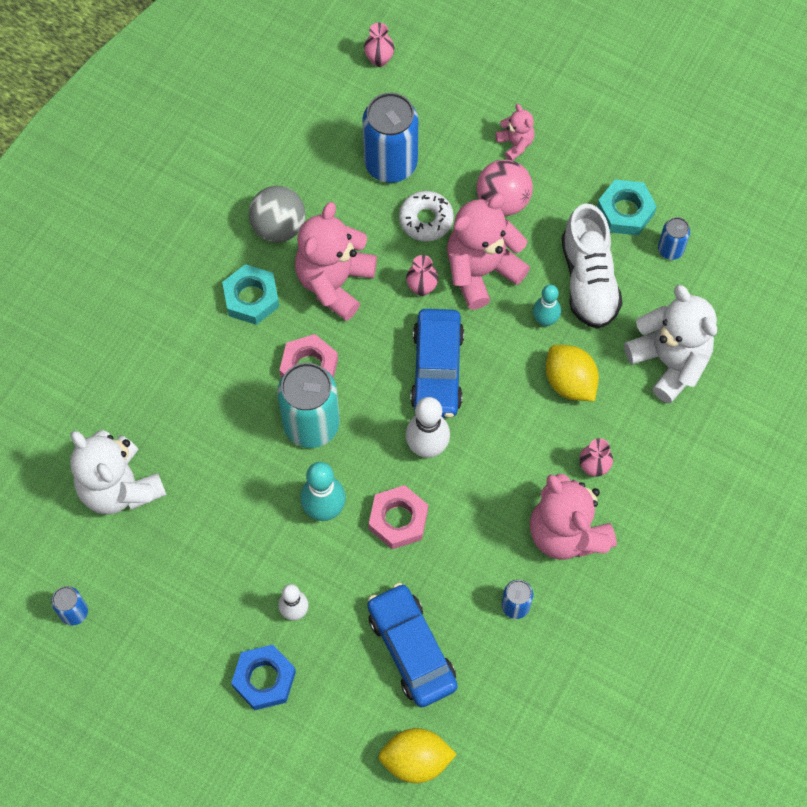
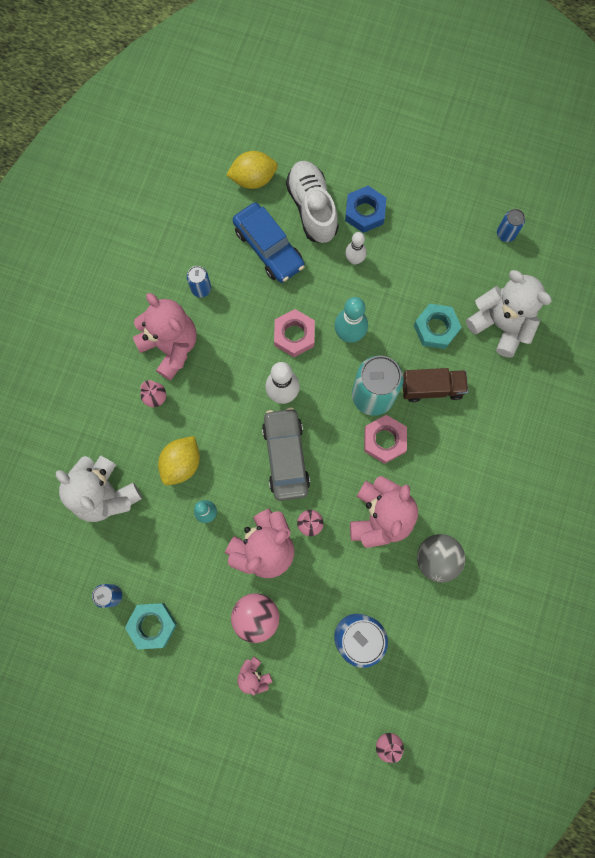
camera: 170 degrees right, 10 degrees up
(233, 421) = (432, 388): none -> brown truck
(251, 298) = (443, 491): turquoise nut -> turquoise nut (436, 328)
(426, 220) = (317, 587): white donut -> none
(437, 369) = (286, 456): blue car -> grey car
(570, 382) = (181, 464): yellow lemon -> yellow lemon turned 75 degrees clockwise
(588, 280) = (176, 555): white shoe -> white shoe (312, 208)

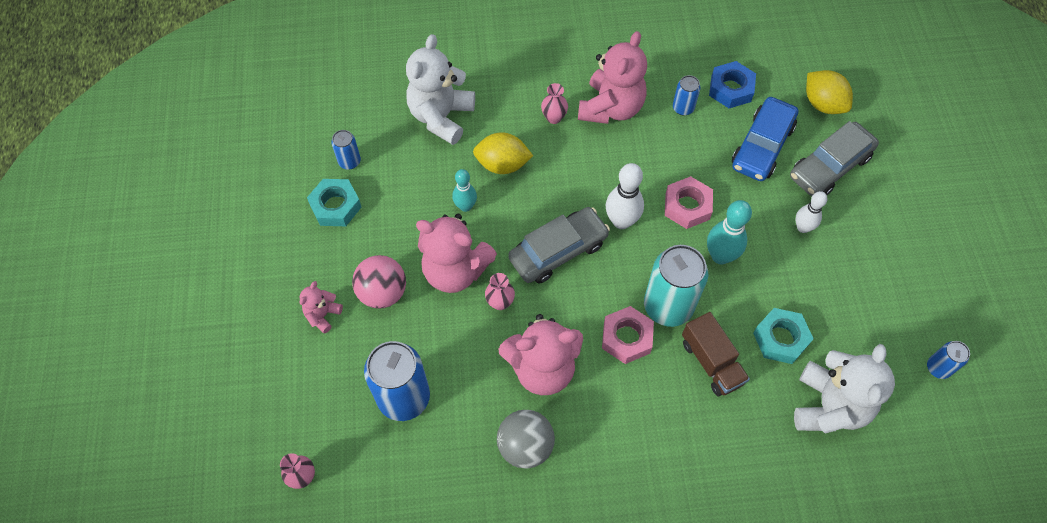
camera: 65 degrees right, 15 degrees down
(312, 208) = (829, 166): white shoe -> grey car
(365, 212) = (860, 216): blue nut -> blue nut (731, 89)

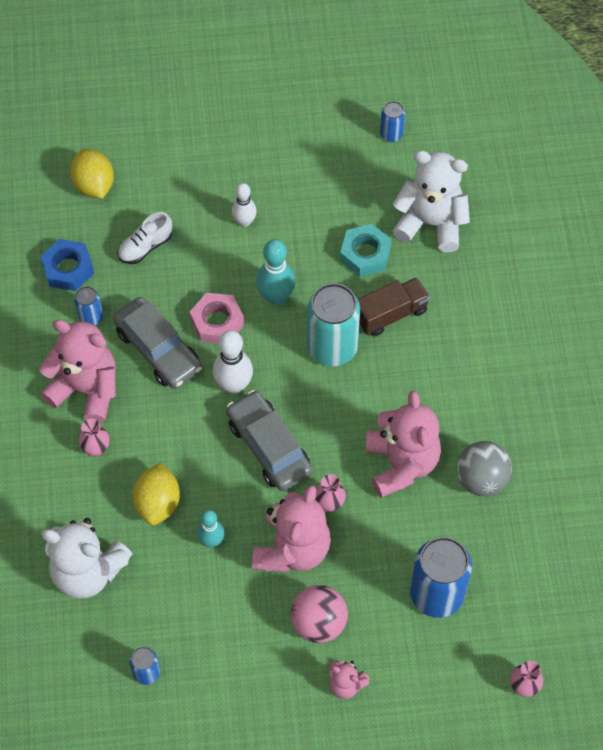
camera: 90 degrees left, 0 degrees up
(336, 206) = (208, 683): turquoise nut -> none
(626, 338) = (367, 386): pink nut -> none
(762, 146) = (145, 247): blue car -> white shoe
(823, 104) = (94, 185): yellow lemon -> yellow lemon turned 75 degrees counterclockwise
(829, 166) = (173, 189): grey car -> grey car (158, 349)

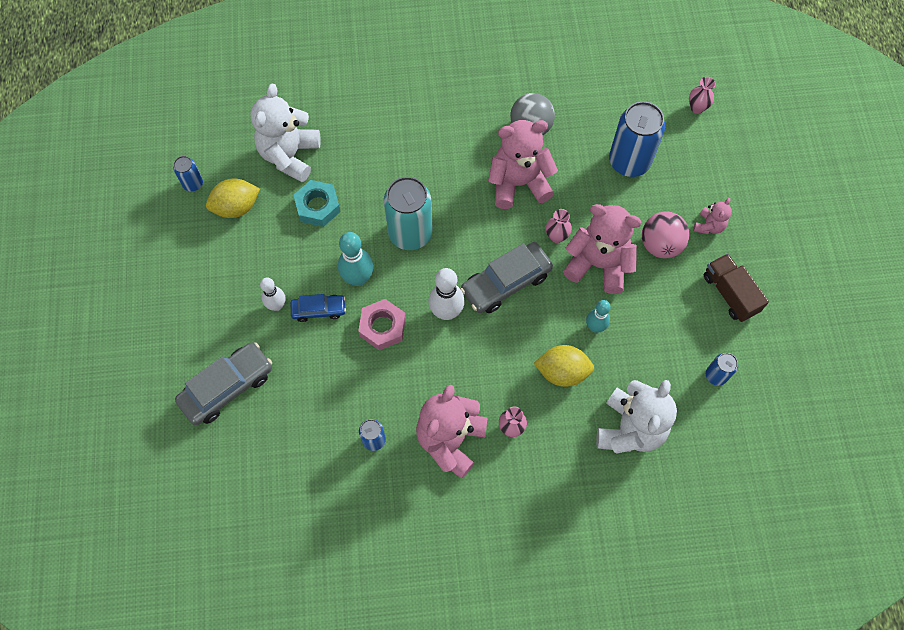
camera: 90 degrees left, 5 degrees up
(68, 269) = (319, 465): blue nut -> none
(94, 185) = (223, 445): yellow lemon -> yellow lemon (236, 207)
(145, 247) = (298, 393): white shoe -> none
(158, 349) = (410, 377): grey car -> grey car (227, 387)
(238, 261) = (319, 310): none -> blue car
(390, 314) = (379, 188): brown truck -> brown truck (730, 294)

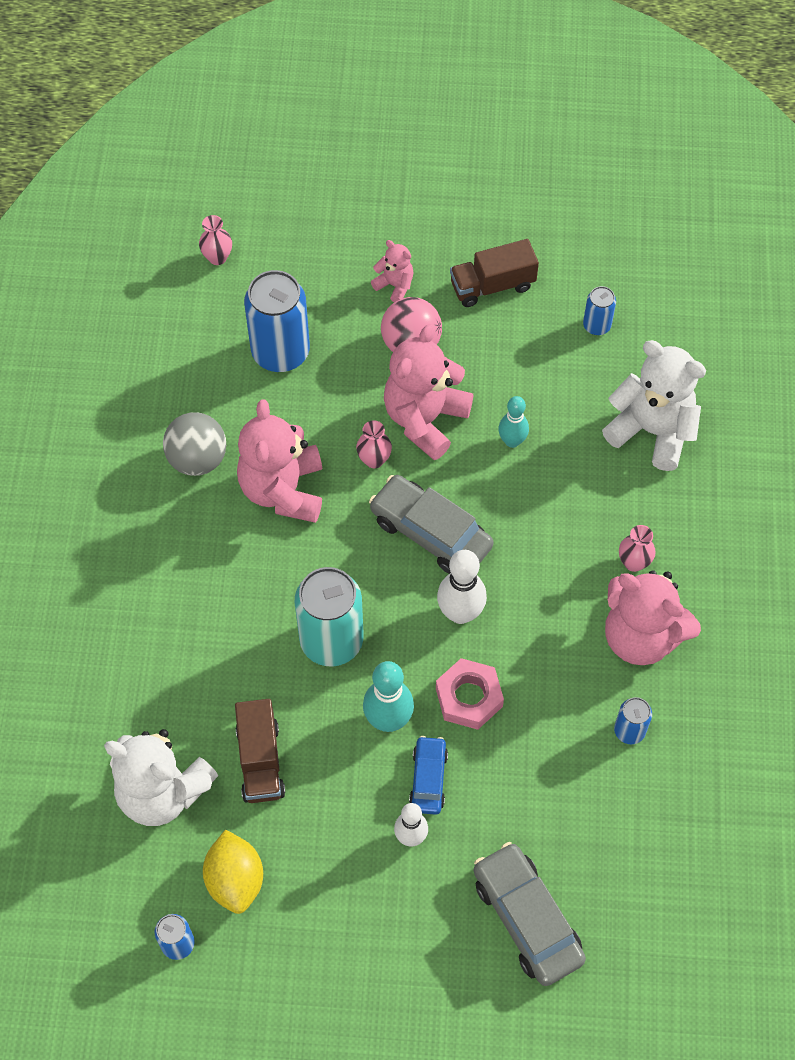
camera: 80 degrees left, 5 degrees down
(318, 206) = (260, 761): turquoise nut -> brown truck
(506, 283) = (430, 533): grey car -> grey car turned 150 degrees clockwise
(562, 372) = (567, 490): yellow lemon -> none

